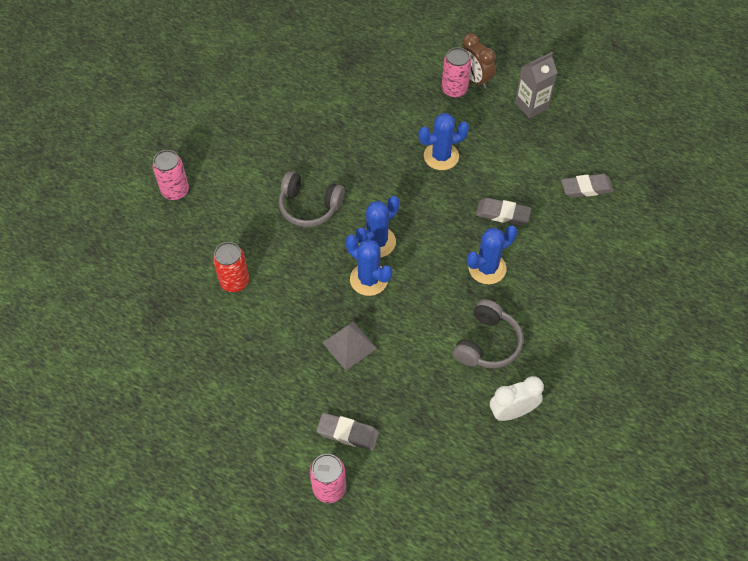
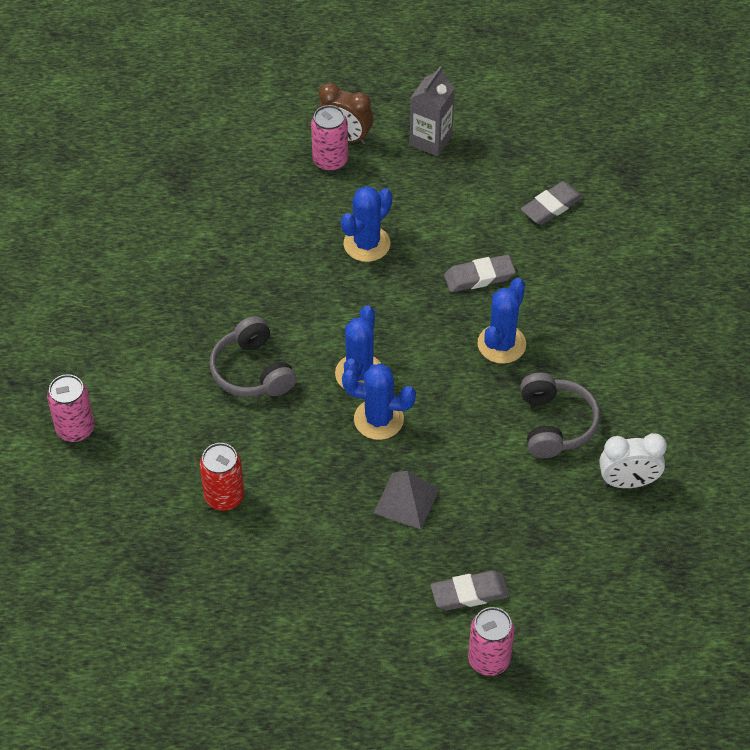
camera: 30 degrees left, 5 degrees down
(309, 206) = (252, 371): grey headphones -> grey headphones turned 75 degrees clockwise
(512, 412) = (628, 482): white clock -> white clock turned 135 degrees counterclockwise

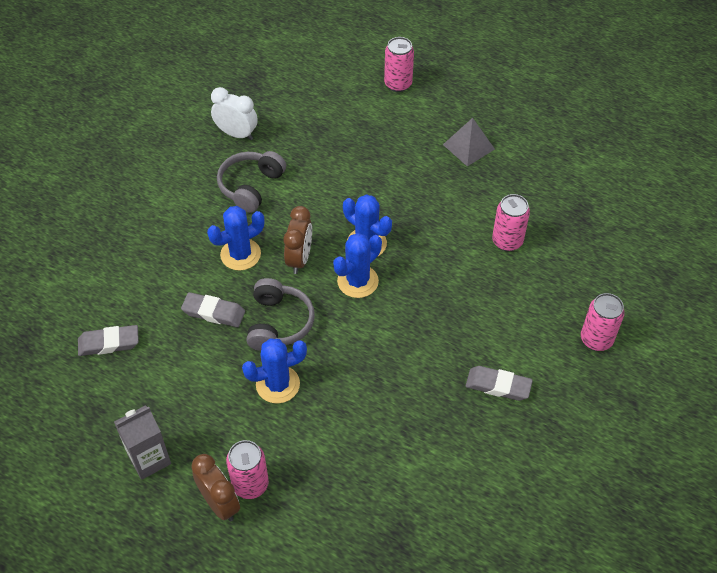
camera: 150 degrees left, 0 degrees up
(224, 497) = (507, 241): red can -> pink can
(252, 371) = (436, 321): grey headphones -> grey headphones (278, 323)
(406, 500) = (385, 185): grey pyramid -> grey pyramid (468, 147)
(437, 368) = (299, 259): none -> brown clock
(469, 593) = (384, 119): grey eraser -> grey eraser (498, 385)

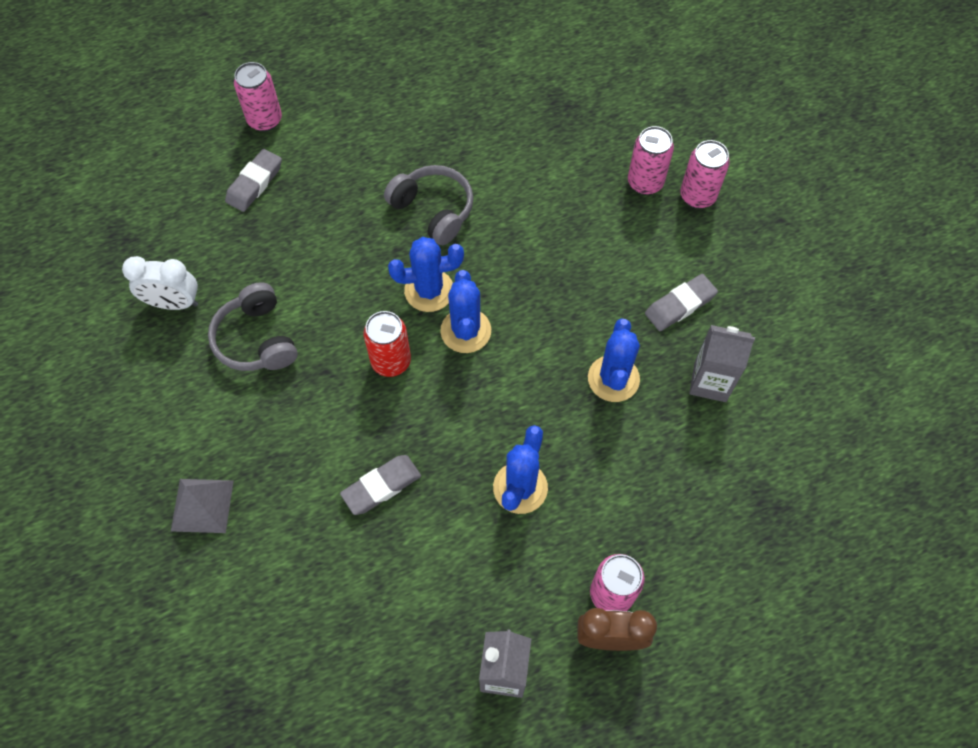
camera: 50 degrees left, 10 degrees up
(109, 343) = (324, 617): grey eraser -> grey eraser (254, 183)
(236, 134) = (174, 303): white clock -> white clock turned 150 degrees counterclockwise
(240, 254) = (333, 410): blue cactus -> blue cactus (613, 378)
(278, 323) = (449, 435): grey headphones -> grey headphones (433, 210)
(299, 259) = (391, 361): brown clock -> red can
(457, 442) = (710, 382): none -> grey carton
(468, 147) = (401, 124): grey pyramid -> grey pyramid (202, 505)
(507, 241) = (536, 179): pink can -> pink can (645, 183)

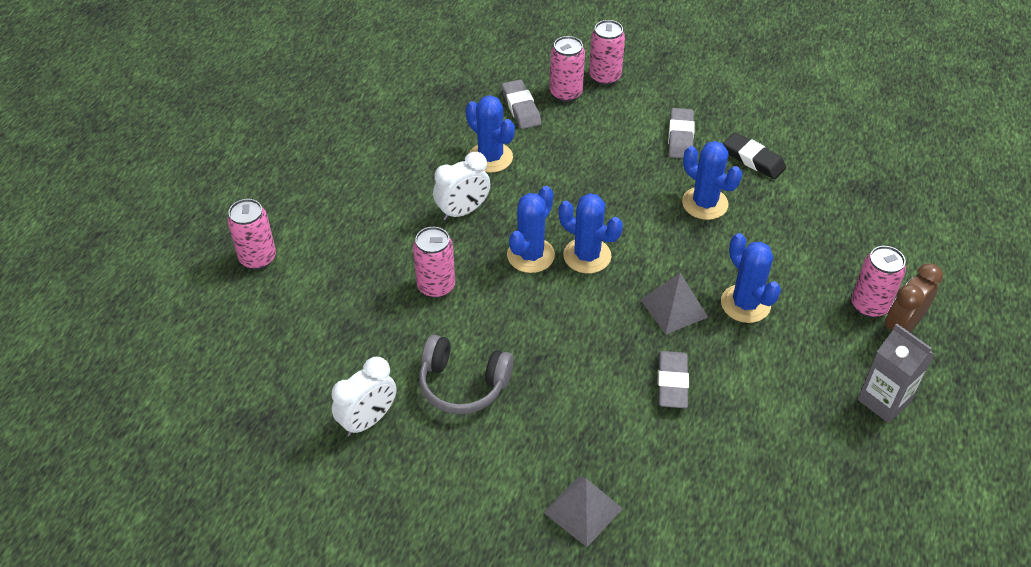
camera: 50 degrees left, 15 degrees down
(254, 183) = (312, 300): grey eraser -> grey eraser (521, 108)
(338, 250) = (436, 286): none -> pink can
(391, 361) = (569, 313): red can -> none
(433, 210) = (463, 211): grey headphones -> white clock
(465, 435) = (674, 308): none -> grey pyramid
(512, 185) = (490, 157): none -> blue cactus
(710, 382) = (753, 159): grey carton -> black eraser

